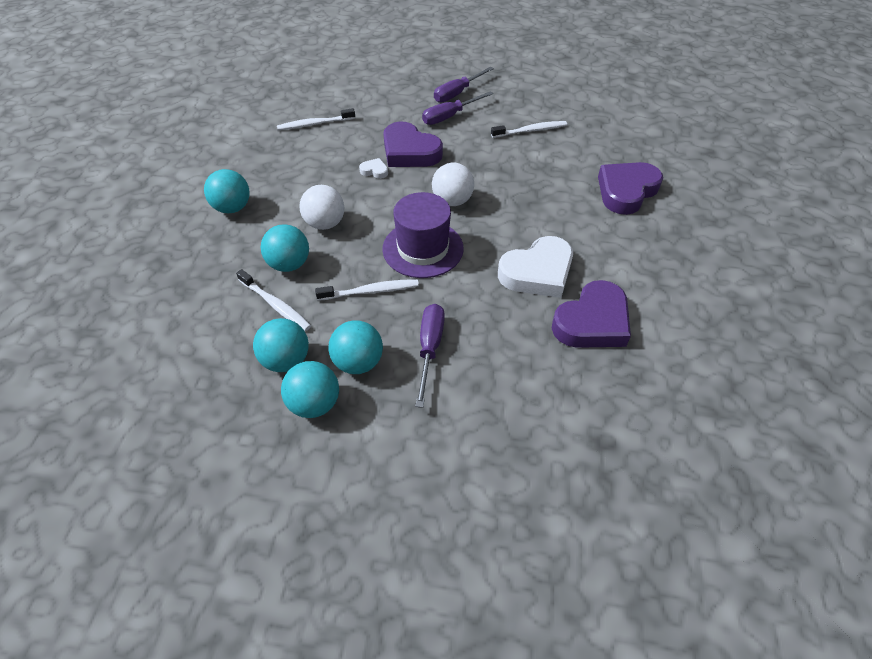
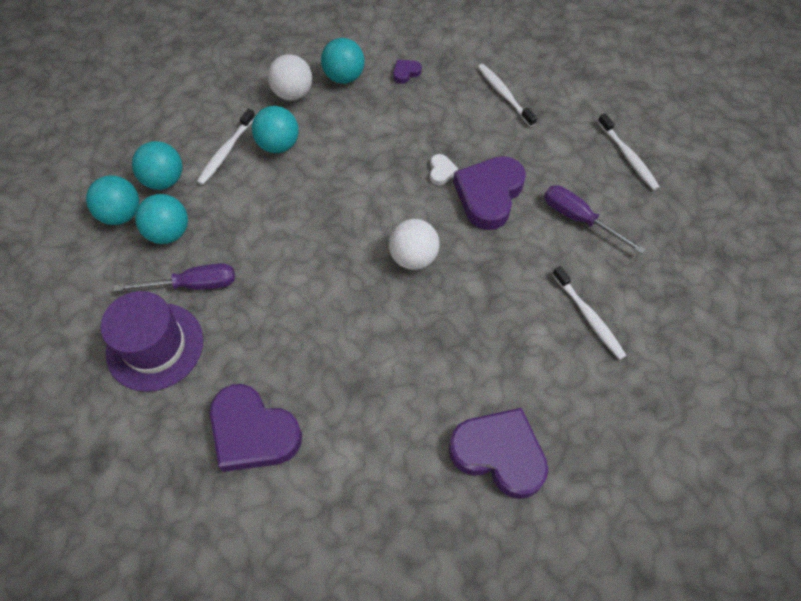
camera: 75 degrees right, 10 degrees up
(254, 170) = (406, 73): none -> purple heart
(325, 224) = (342, 154): white ball -> white ball (293, 93)
(370, 291) = (257, 218): white toothbrush -> white toothbrush (628, 156)
(423, 248) = (328, 247): purple hat -> purple hat (155, 346)
(457, 93) = (636, 216): purple screwdriver -> none
(537, 272) = (317, 365): white heart -> none

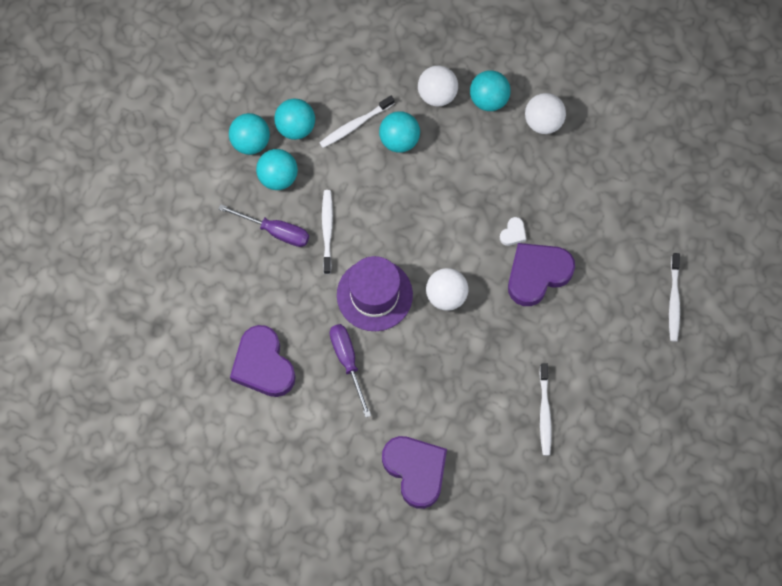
camera: 30 degrees right, 10 degrees up
(155, 346) = (227, 266): purple hat -> purple hat (374, 295)
(406, 73) = (543, 122): purple heart -> white ball
(504, 95) = (612, 188): white toothbrush -> white toothbrush (327, 230)
(579, 219) = (594, 333): purple screwdriver -> purple screwdriver (348, 361)

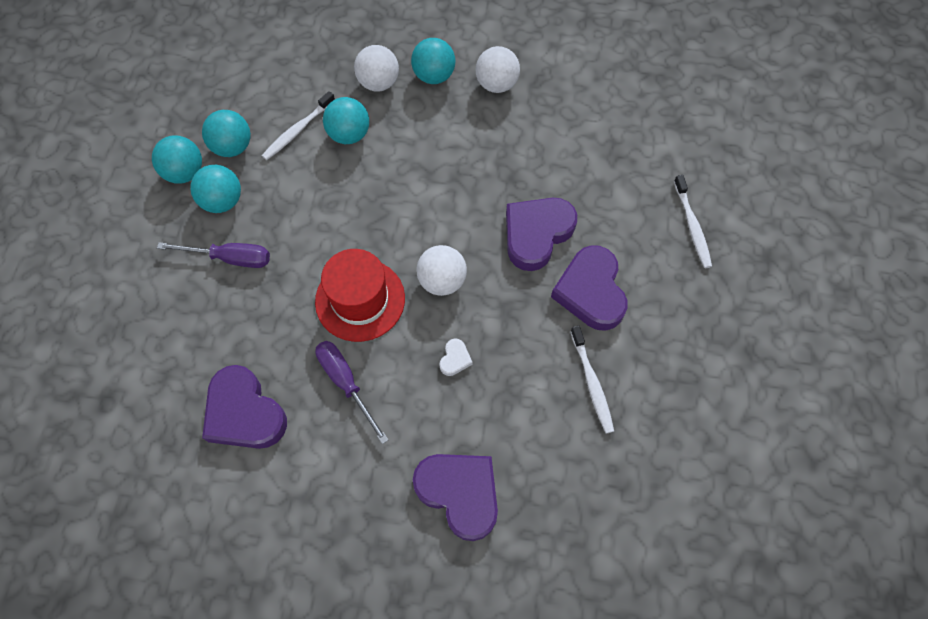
camera: 15 degrees left, 5 degrees down
(327, 230) = (290, 244): white toothbrush -> none
(374, 295) = (360, 300): purple hat -> red hat
(513, 233) = (497, 198): white heart -> white heart (455, 359)
(567, 336) = (590, 291): none -> purple heart

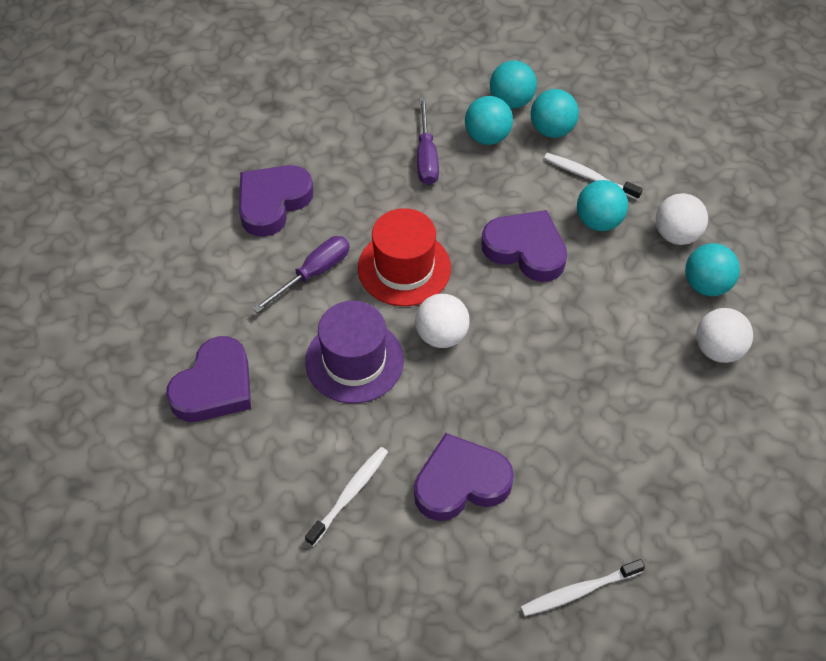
camera: 80 degrees right, 10 degrees down
(455, 359) = (354, 361): white heart -> purple hat
(536, 234) = (521, 418): purple heart -> purple heart (526, 249)
(591, 382) = (349, 494): white toothbrush -> white toothbrush turned 150 degrees clockwise

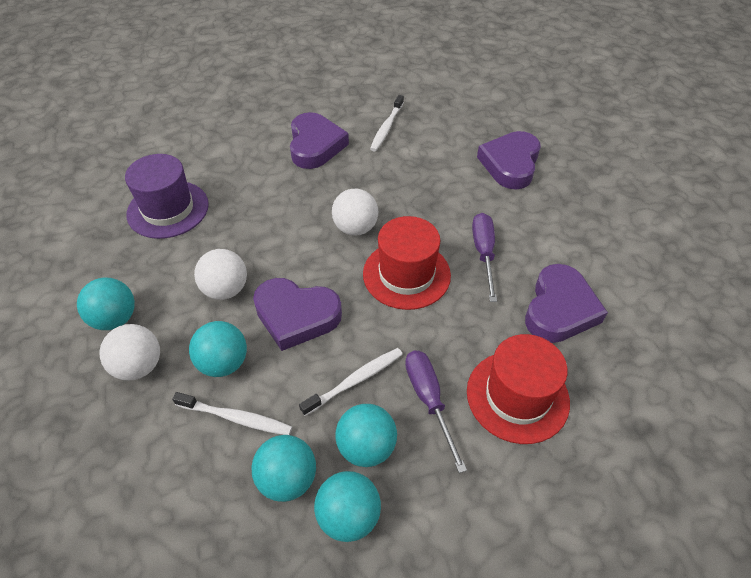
camera: 165 degrees right, 5 degrees down
(313, 273) = (483, 253): purple screwdriver -> purple screwdriver turned 150 degrees clockwise
(352, 145) = (517, 396): none -> red hat
(354, 361) = (417, 198): purple hat -> purple hat (168, 209)
(460, 482) = (315, 145): purple heart -> purple heart turned 60 degrees counterclockwise
(579, 591) = (230, 111): white toothbrush -> white toothbrush (354, 381)
(718, 349) = (114, 263): white ball -> white ball (225, 289)

